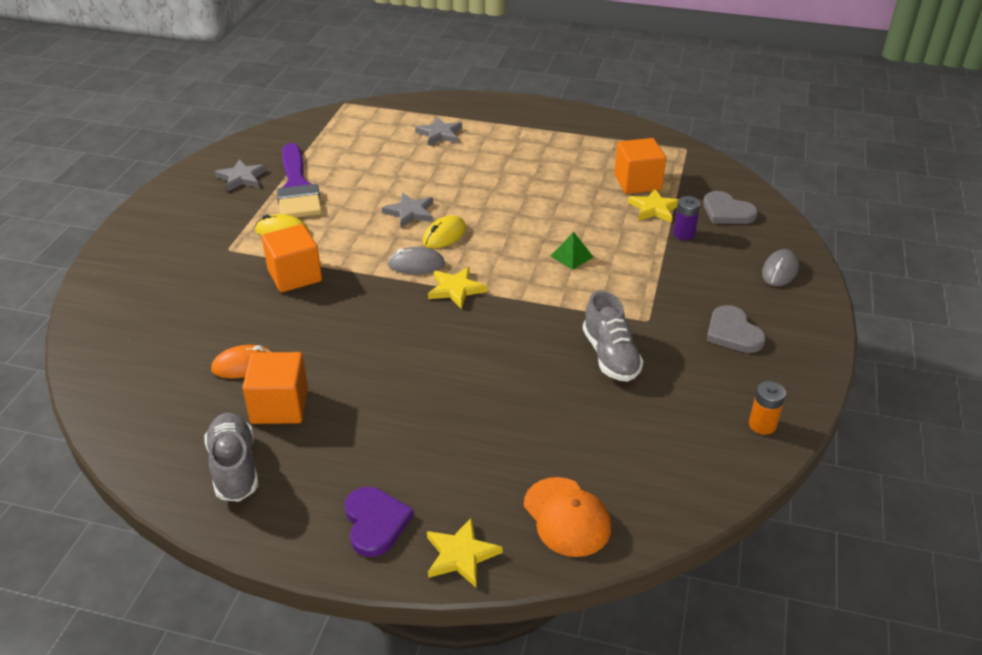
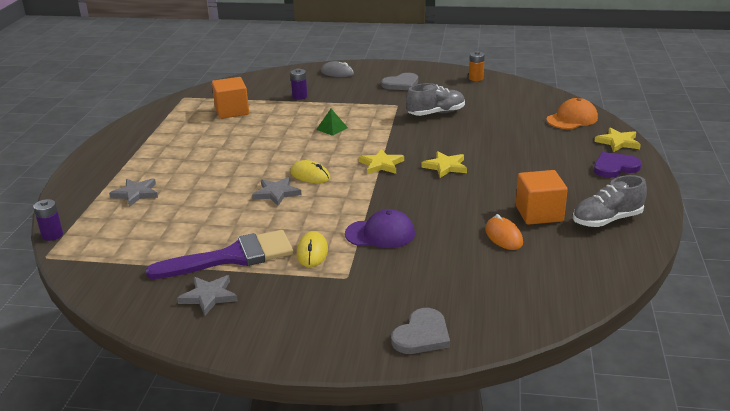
camera: 95 degrees left, 10 degrees down
(294, 275) = (380, 234): orange cube -> purple cap
(379, 102) = (52, 235): none -> purple battery
(416, 264) = (353, 182): grey mouse -> none
(654, 208) = (268, 105): yellow star -> yellow star (445, 166)
(727, 211) = (271, 85): grey heart -> grey heart (422, 335)

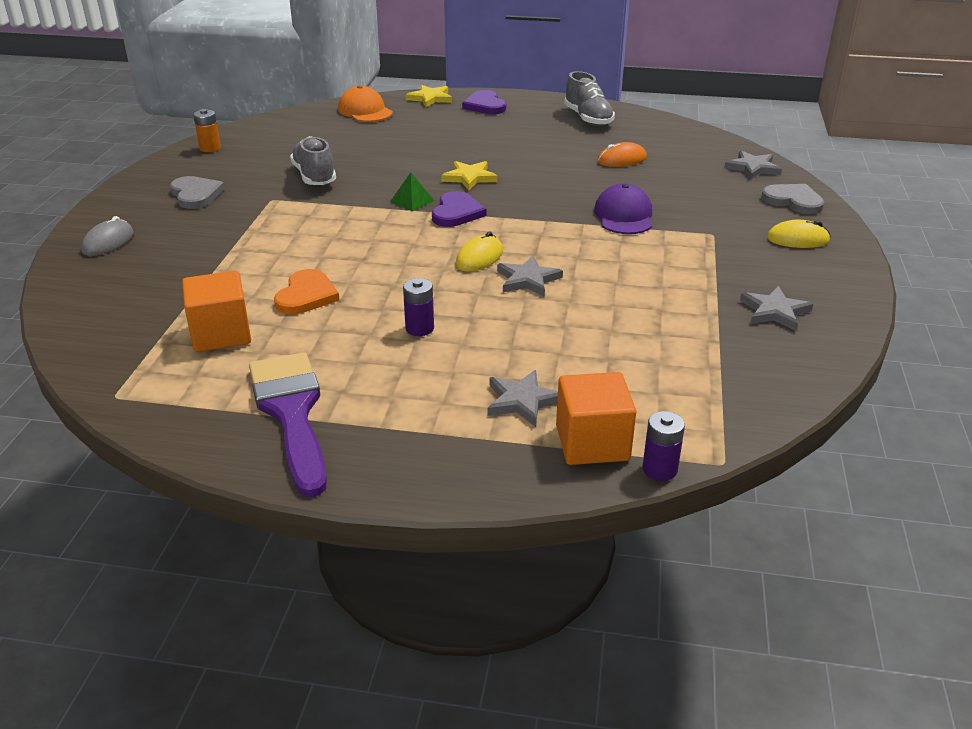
camera: 90 degrees left, 5 degrees up
(232, 257) = (689, 302): purple brush -> purple brush (291, 413)
(268, 127) = (306, 295): none -> orange heart
(299, 96) = (193, 272): purple battery -> purple battery (419, 328)
(312, 252) = (668, 253): yellow mouse -> yellow mouse (797, 239)
(332, 128) = (333, 244): green pyramid -> green pyramid (412, 201)
(381, 164) = (457, 212): yellow star -> purple heart
(504, 316) = (752, 168): none -> grey star
(539, 213) = (577, 142): orange cube -> orange cube (592, 443)

